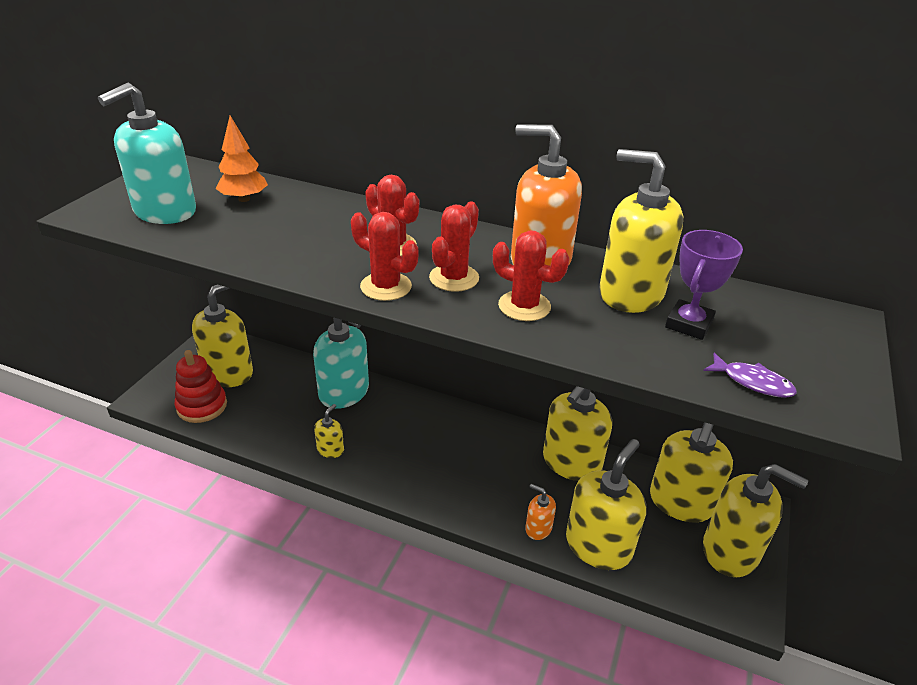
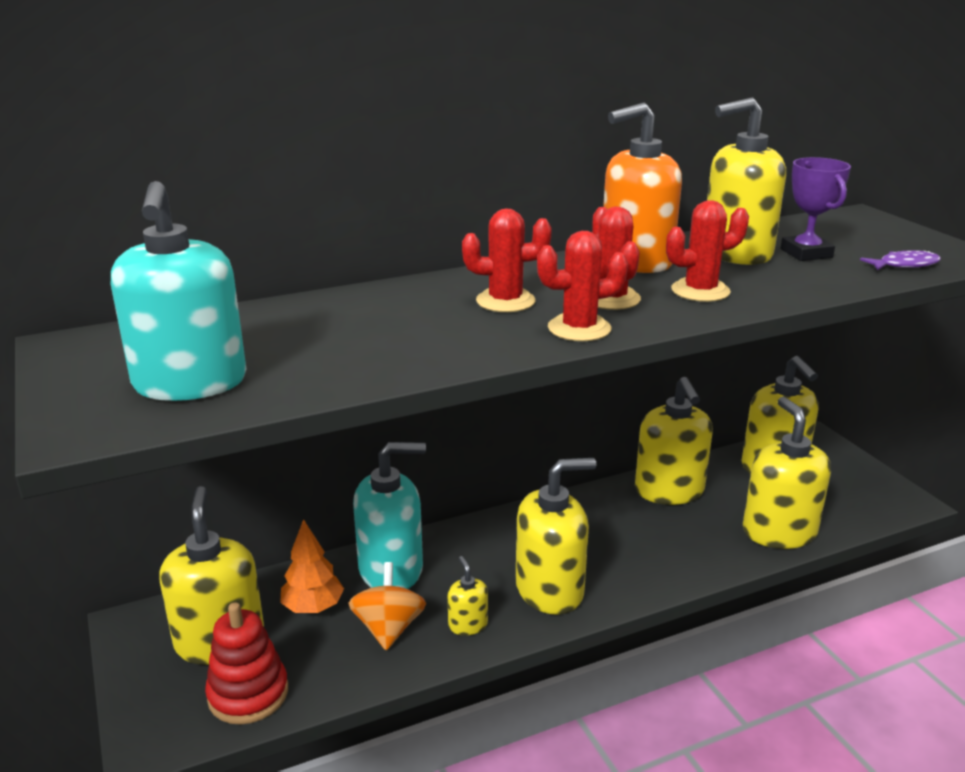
camera: 45 degrees left, 10 degrees down
(244, 199) = (257, 333): orange tree -> orange tree (313, 607)
(296, 422) = (388, 628): none -> orange spinning top
(538, 528) = (727, 552): orange soap dispenser -> none
(731, 551) = (845, 475): yellow soap dispenser -> yellow soap dispenser (550, 589)

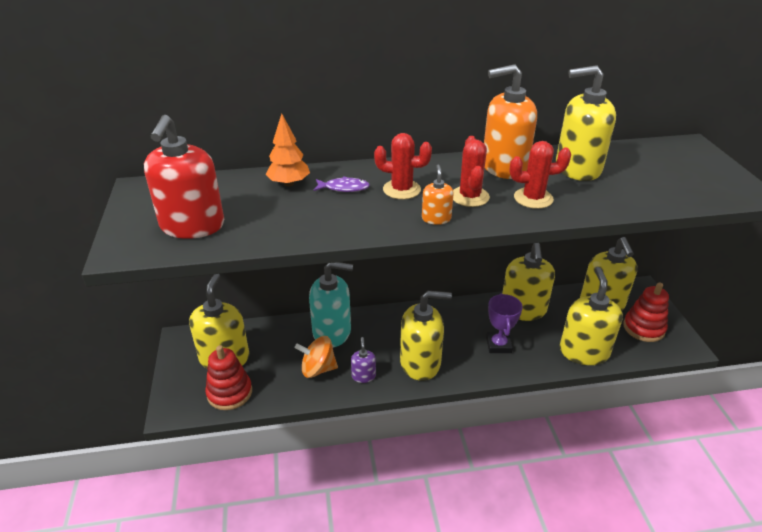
camera: 15 degrees right, 10 degrees up
(190, 383) = (192, 226): turquoise soap dispenser -> red soap dispenser
(313, 607) = (280, 347): orange tree -> orange tree (289, 183)
(388, 628) = (318, 369): orange spinning top -> orange spinning top turned 105 degrees counterclockwise
(468, 624) = (363, 376): yellow soap dispenser -> purple soap dispenser
(579, 328) = (436, 218): red cactus -> orange soap dispenser
(806, 253) = (628, 175): purple trophy -> purple trophy (498, 345)
(843, 488) = (643, 328): none -> red stacking toy
(904, 265) = (694, 195): purple fish -> purple fish (344, 188)

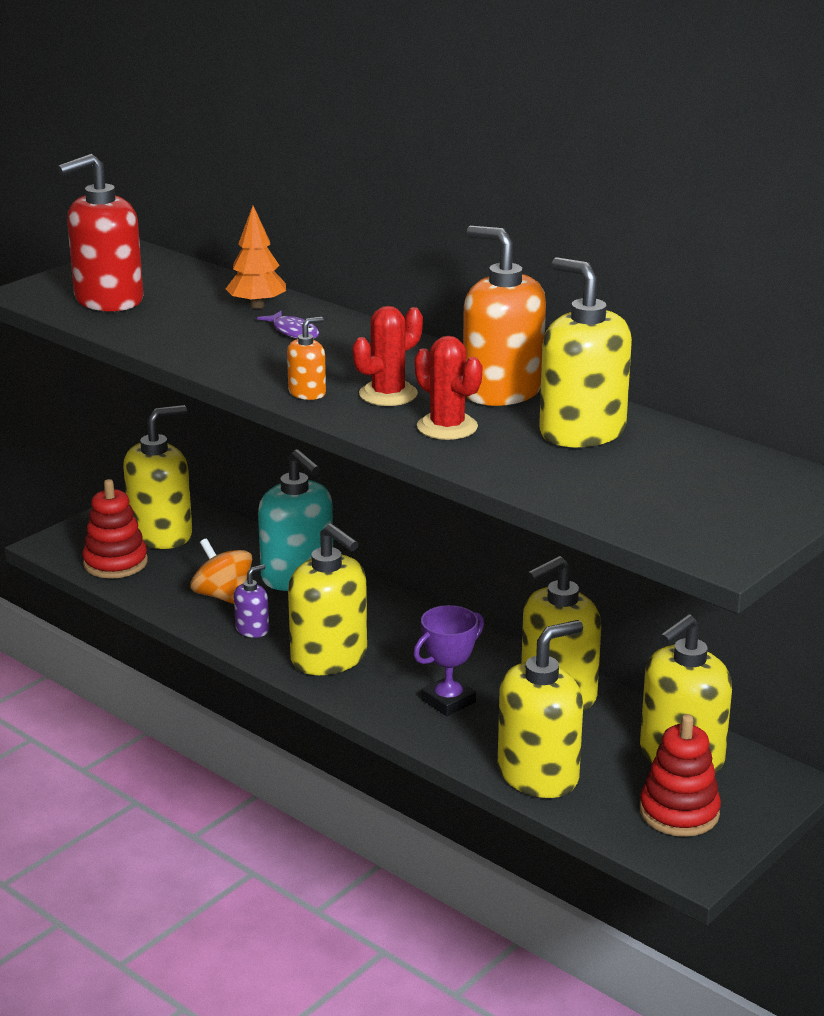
camera: 50 degrees right, 10 degrees down
(401, 189) = (341, 358): red cactus -> none

